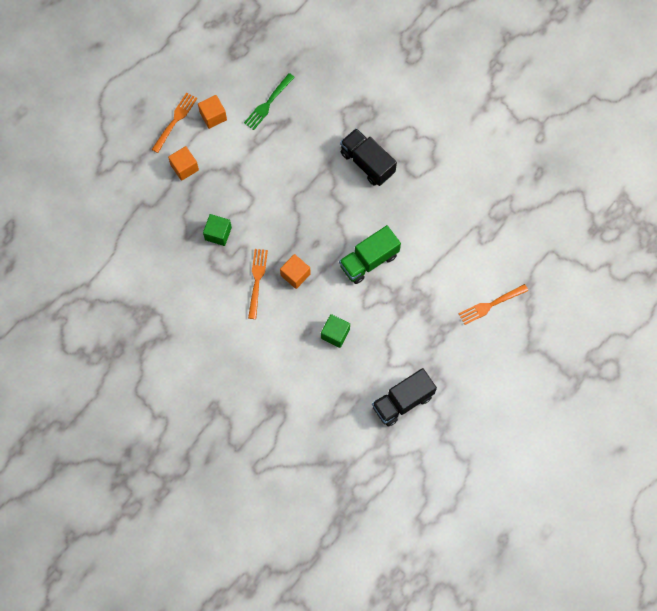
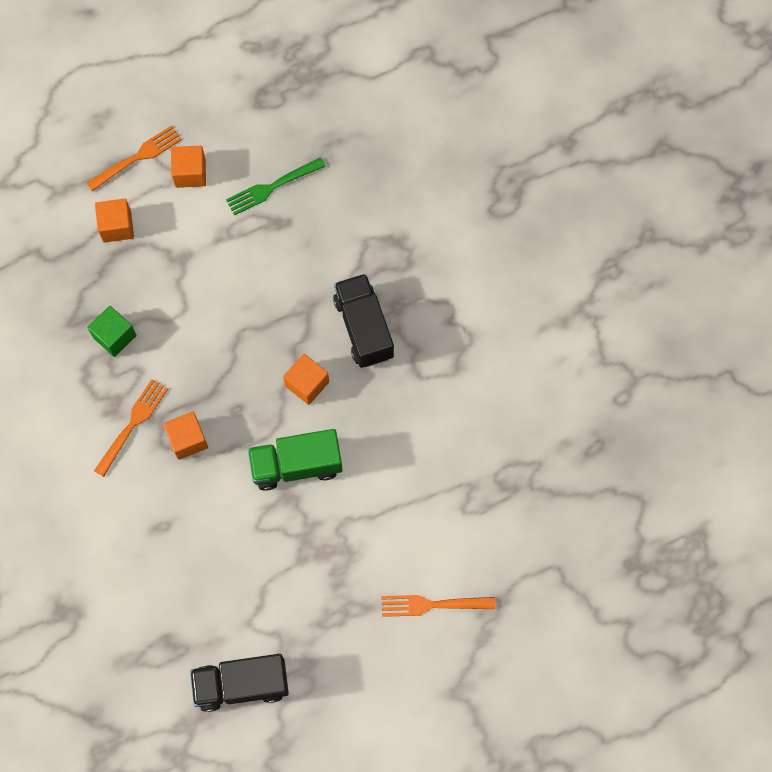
camera: 25 degrees right, 0 degrees up
(335, 334) = (199, 546): green cube -> none
(350, 210) = (307, 384): none -> orange cube

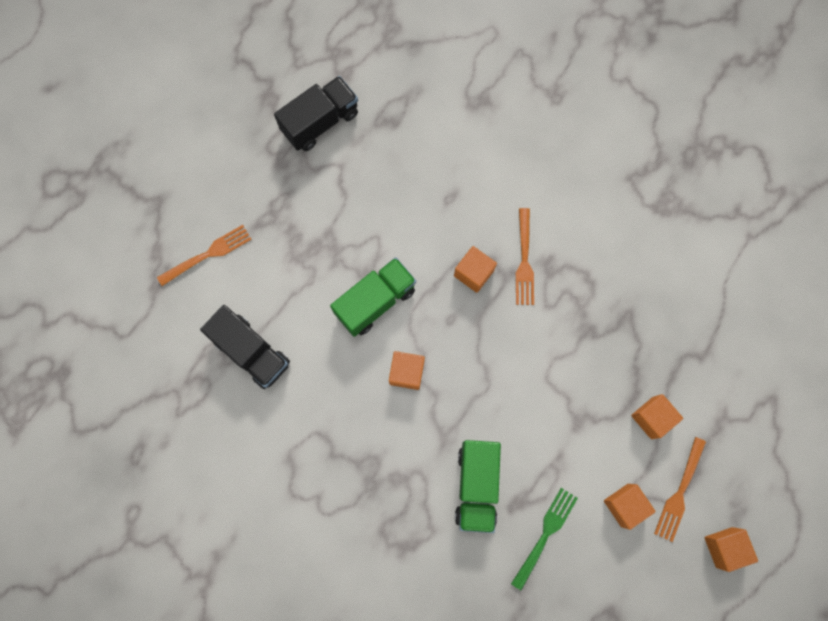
camera: 150 degrees right, 5 degrees up
(114, 336) = (587, 322): green cube -> none
(132, 99) = (724, 547): none -> orange cube
(305, 256) = (476, 485): none -> green truck
(364, 328) = (388, 449): black truck -> black truck (251, 352)

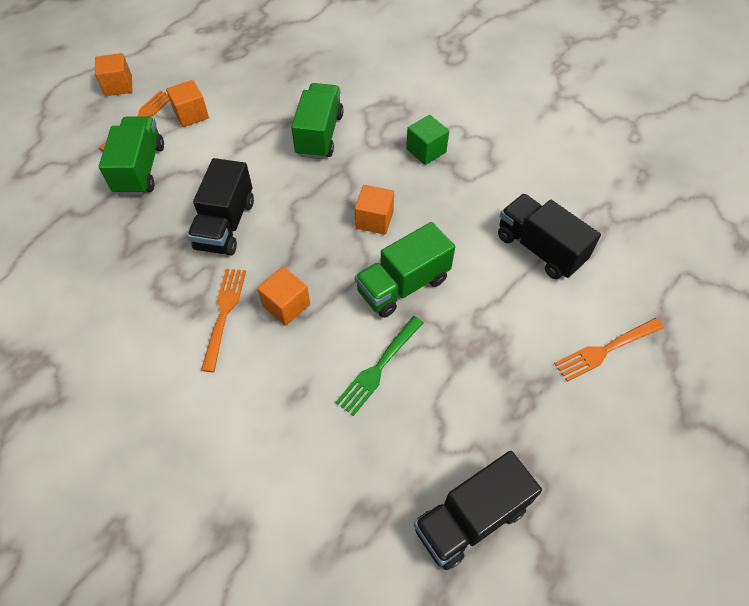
camera: 175 degrees left, 20 degrees down
(360, 471) = (426, 150): none -> green cube
(545, 535) = (267, 101): green fork -> green fork (379, 366)
(547, 354) = (225, 225): none -> black truck
(651, 418) = (140, 169): orange cube -> green truck

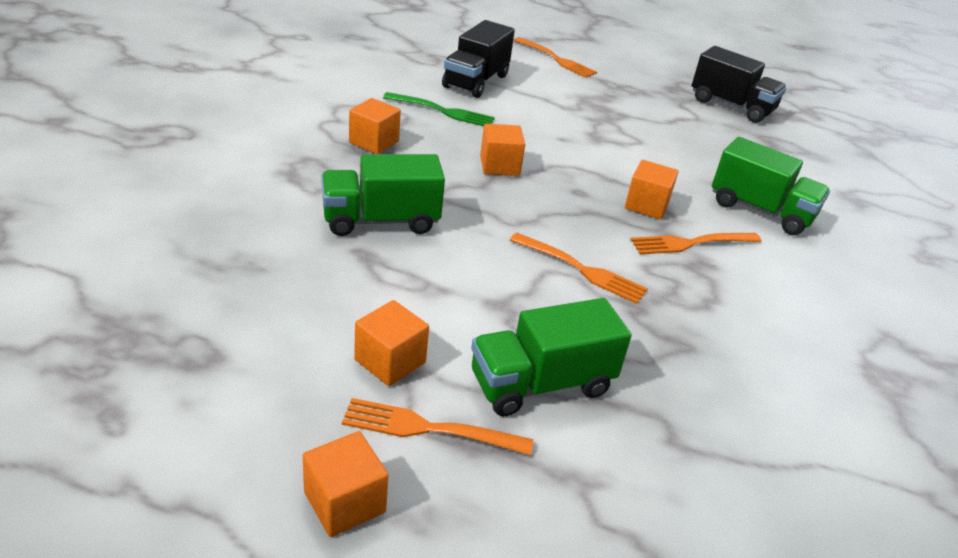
camera: 115 degrees left, 20 degrees down
(225, 225) = (580, 269): black truck -> orange fork
(379, 366) = (659, 148): green fork -> green fork (442, 111)
(403, 285) = (568, 143): green truck -> green truck (760, 210)
(426, 150) = (374, 142): green cube -> orange cube

